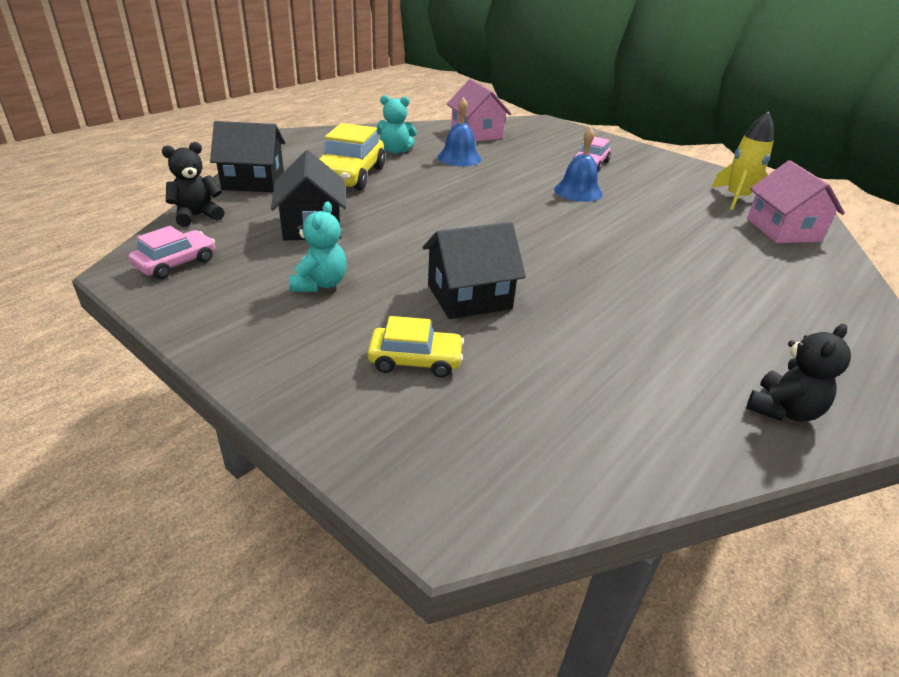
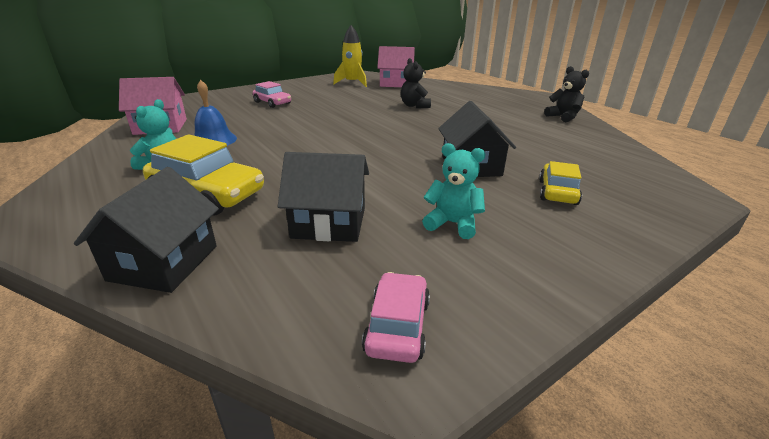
camera: 75 degrees left, 5 degrees down
(176, 263) = (397, 326): pink car -> pink car turned 45 degrees clockwise
(197, 216) = (253, 314): black teddy bear -> black teddy bear (414, 106)
(578, 191) = (317, 113): blue bell -> none

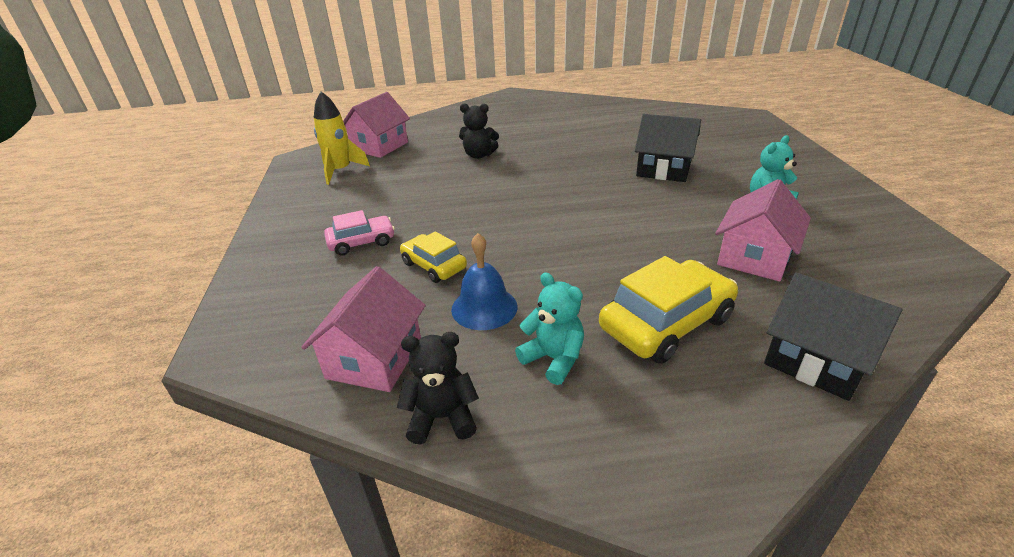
camera: 60 degrees left, 5 degrees up
(329, 223) = (754, 257): black house -> pink house
(397, 326) = (904, 255): pink car -> none
(557, 192) = (727, 153): yellow car -> yellow car (434, 266)
(563, 117) = (576, 104): black teddy bear -> black teddy bear (442, 418)

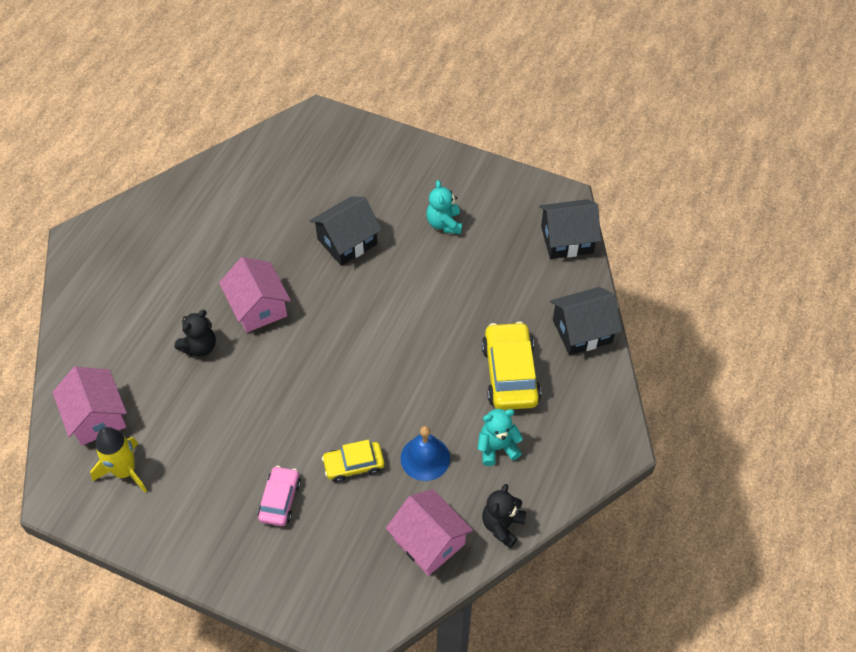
camera: 60 degrees left, 20 degrees up
(754, 257) = (489, 282): pink house -> pink house (258, 307)
(908, 286) = (567, 239): none -> black house

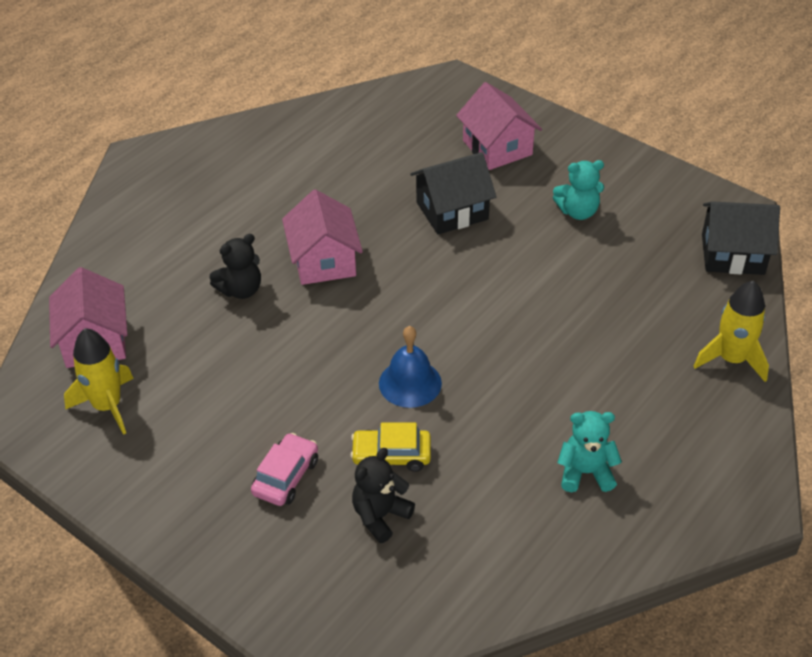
camera: 15 degrees right, 10 degrees down
(425, 458) = (486, 466): blue bell -> blue bell (410, 383)
(429, 541) = (466, 566): pink house -> pink house (497, 148)
(444, 223) = (578, 212): turquoise teddy bear -> turquoise teddy bear turned 105 degrees counterclockwise
(502, 525) = (570, 568): black teddy bear -> black teddy bear (380, 516)
(510, 374) = (623, 390): yellow car -> none
(582, 331) = (731, 359): black house -> yellow rocket

